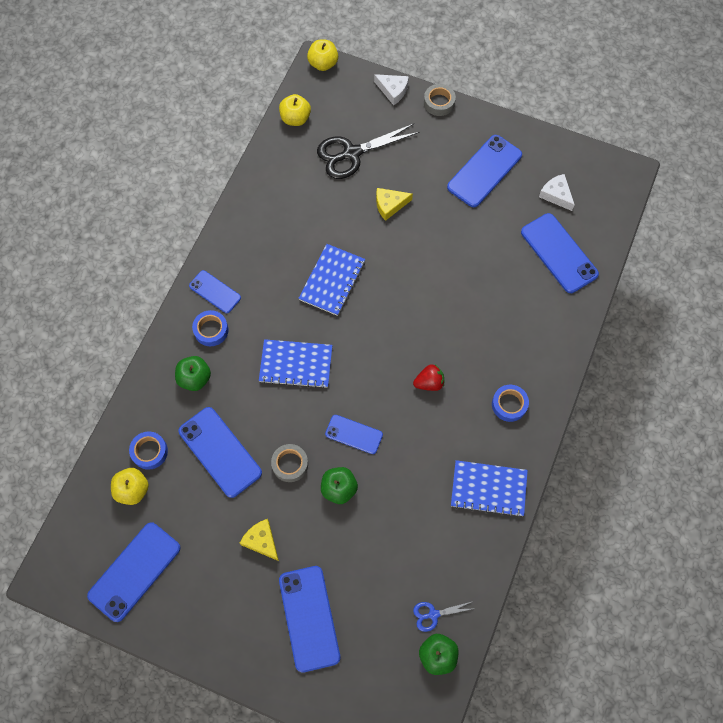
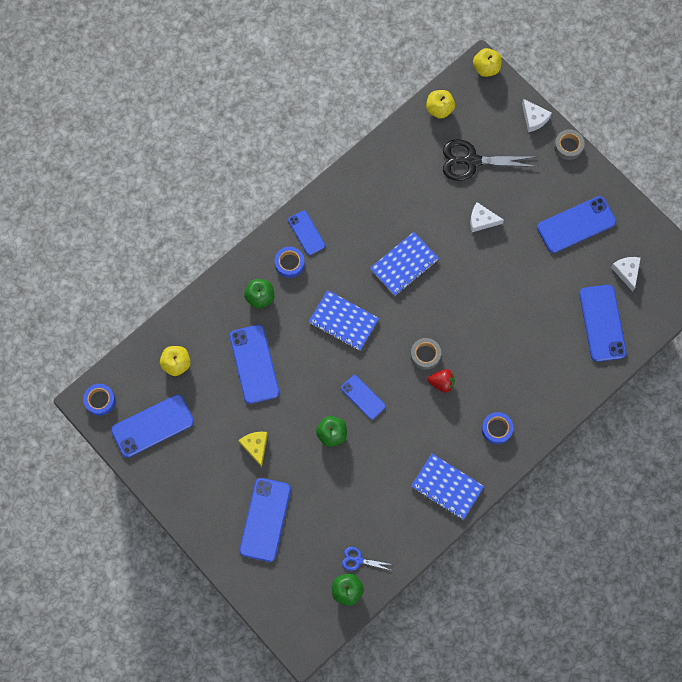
camera: 25 degrees right, 5 degrees up
(149, 452) = (201, 340): blue tape -> blue tape (100, 400)
(290, 464) = (303, 398): grey tape -> grey tape (425, 355)
(389, 205) = (482, 220): yellow cheese -> white cheese

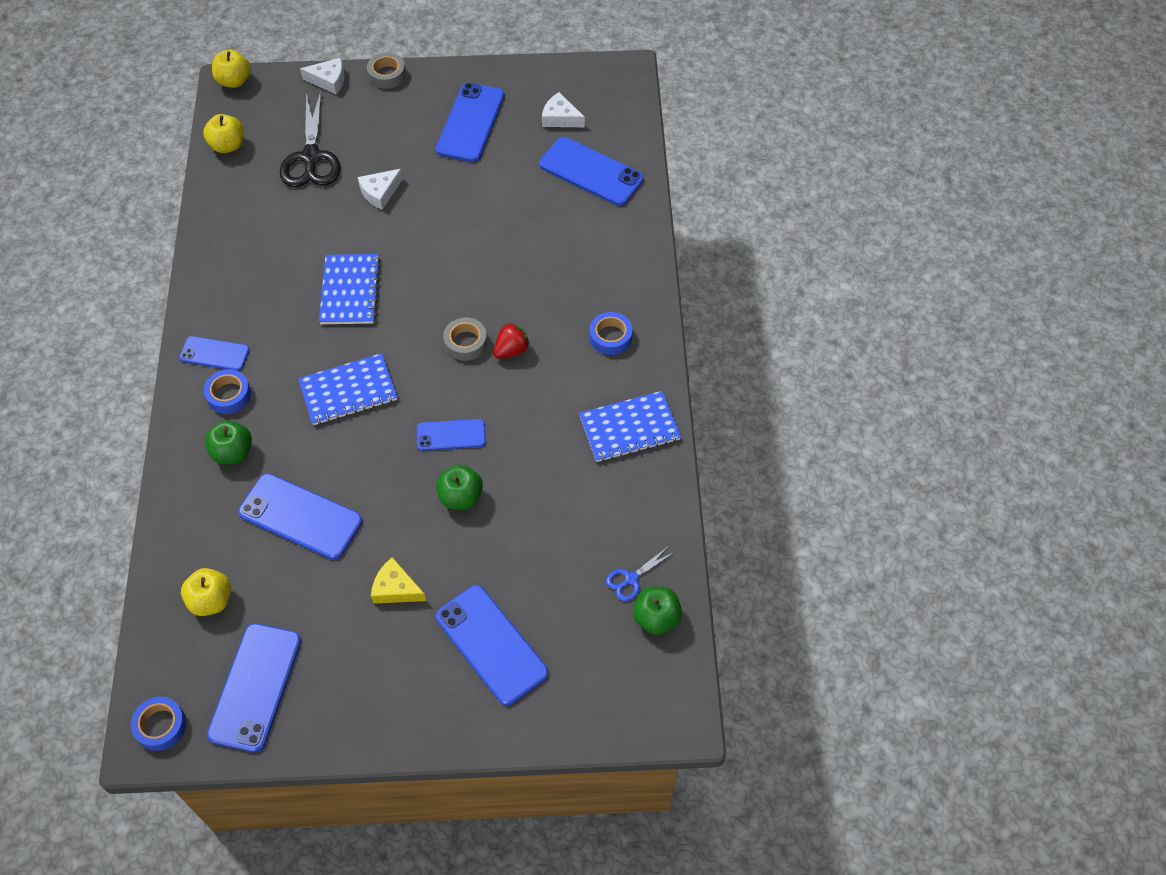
camera: 50 degrees left, 15 degrees down
(471, 161) = (311, 157): black scissors -> black scissors turned 45 degrees counterclockwise

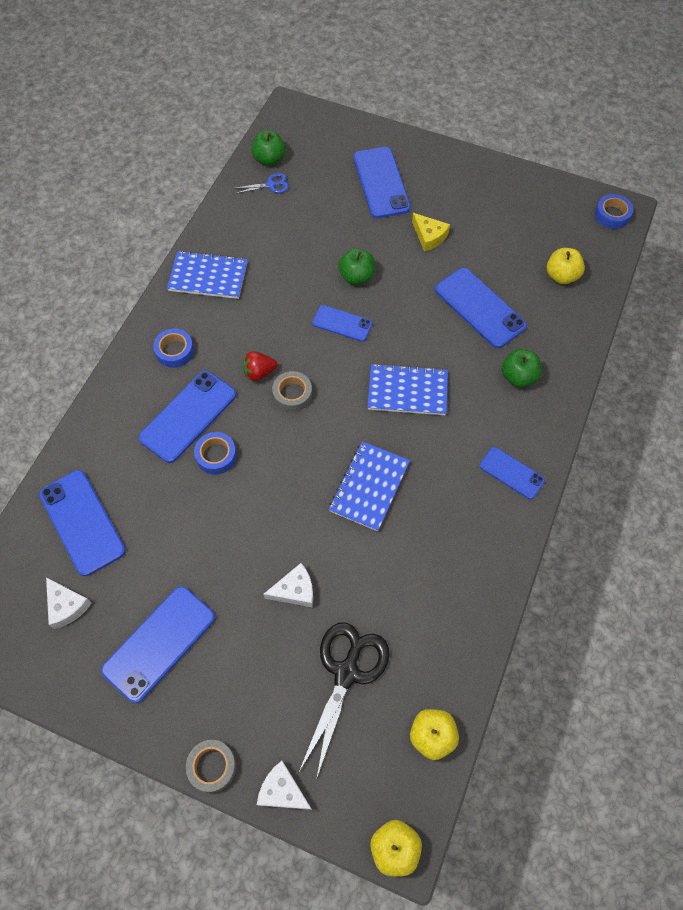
camera: 155 degrees left, 5 degrees up
(229, 395) = (509, 428): blue tape -> blue tape (216, 456)
(255, 687) = (544, 214): blue phone -> blue phone (188, 416)

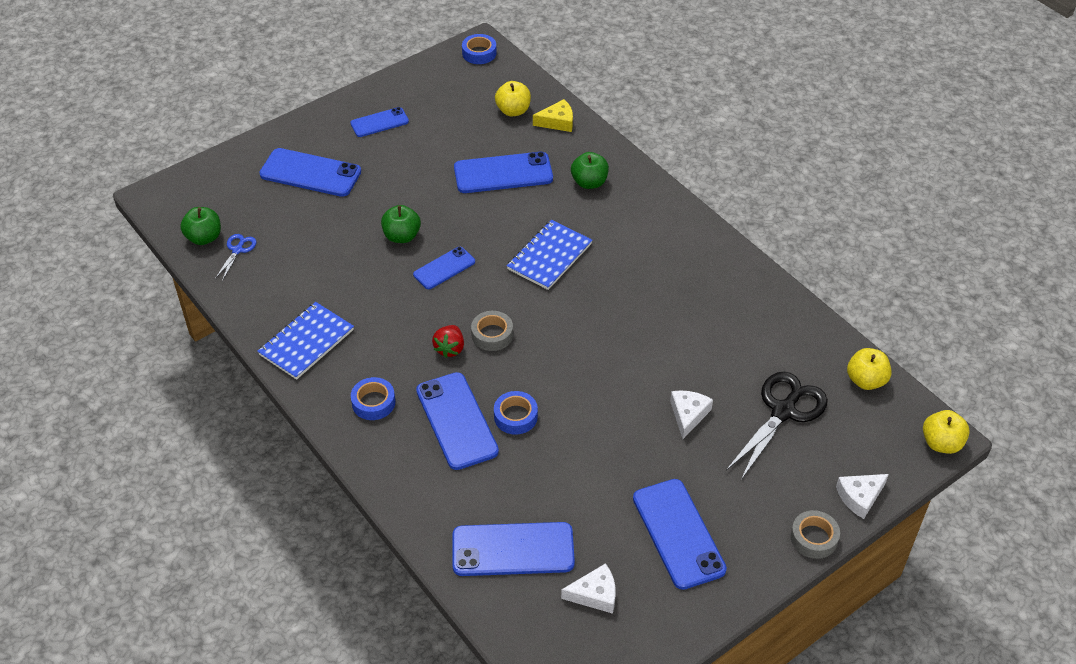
camera: 60 degrees left, 15 degrees down
(346, 673) = (783, 411): black scissors -> black scissors turned 75 degrees clockwise
(369, 487) = (624, 322): blue notebook -> none
(429, 236) = (400, 169): yellow cheese -> yellow cheese (557, 122)
(511, 473) = (674, 229): blue phone -> blue phone (379, 122)

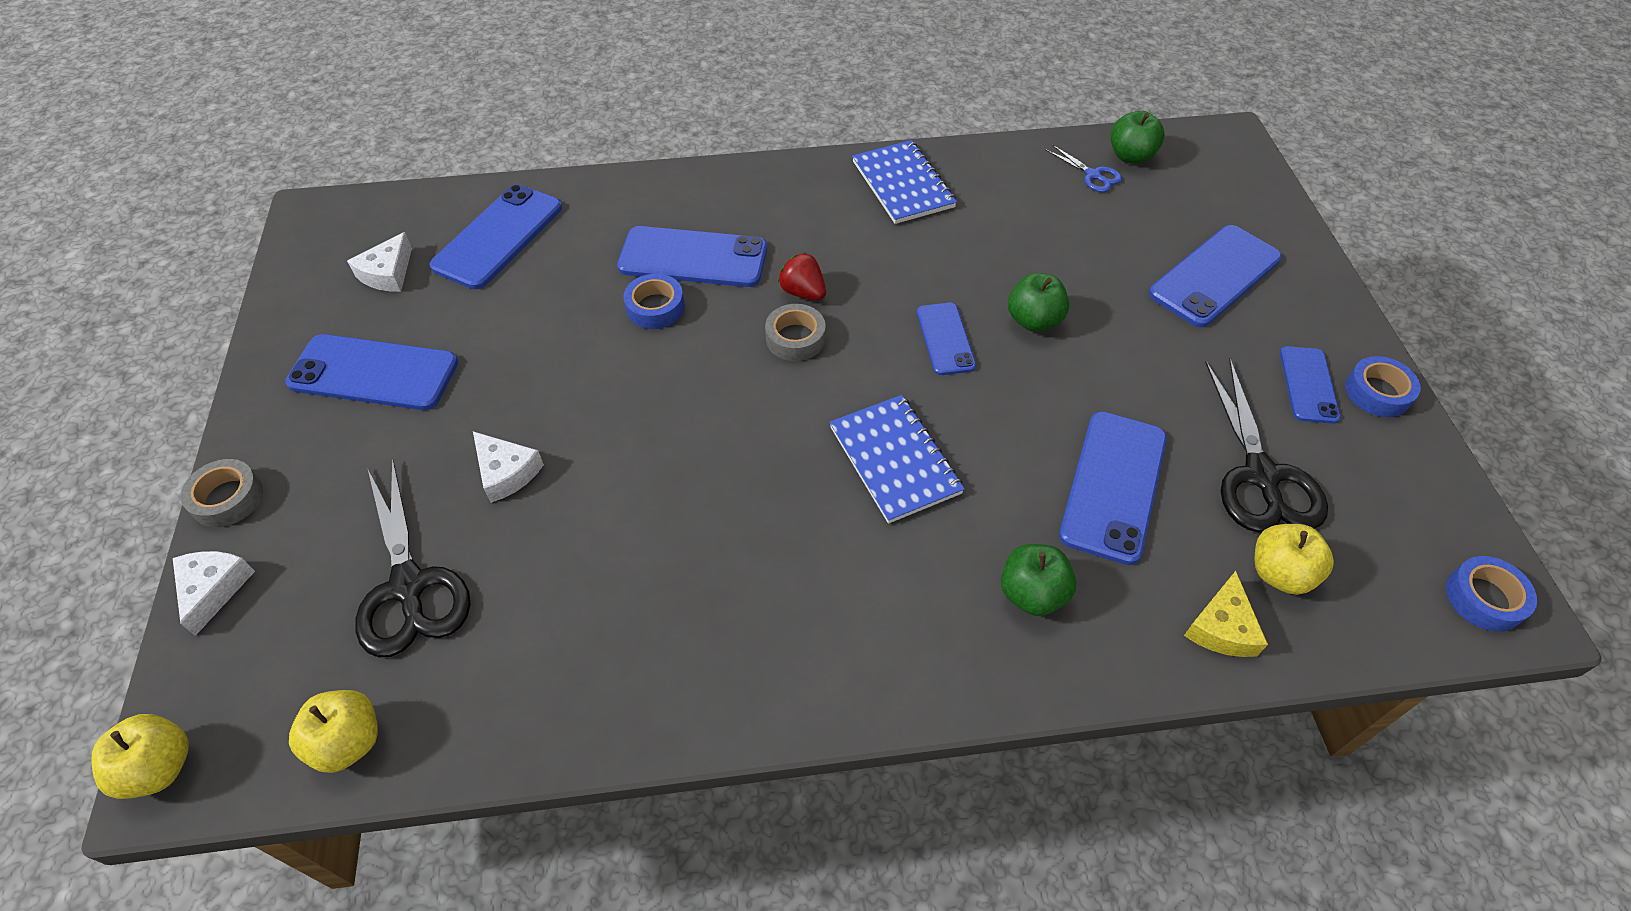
camera: 120 degrees right, 5 degrees up
(373, 402) = (774, 205): blue tape -> blue tape (1377, 392)
(457, 127) = (1260, 475): none -> black scissors

